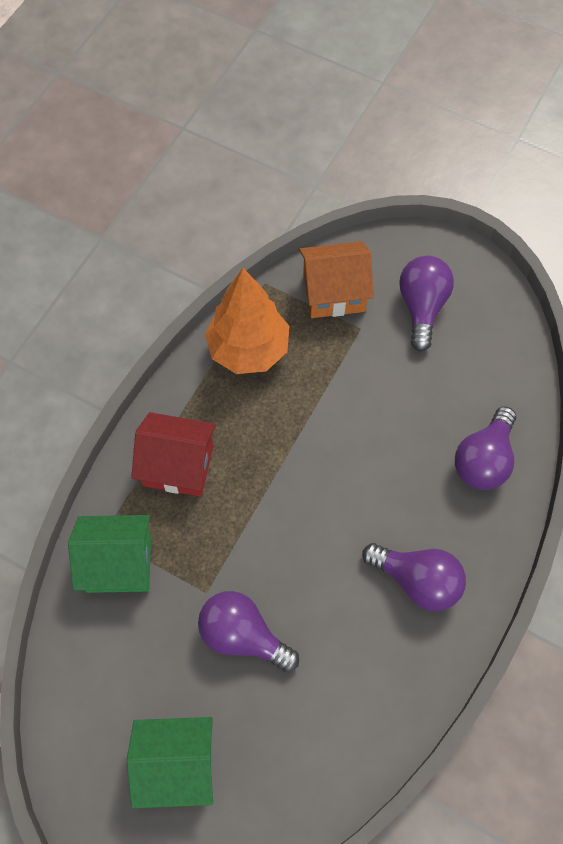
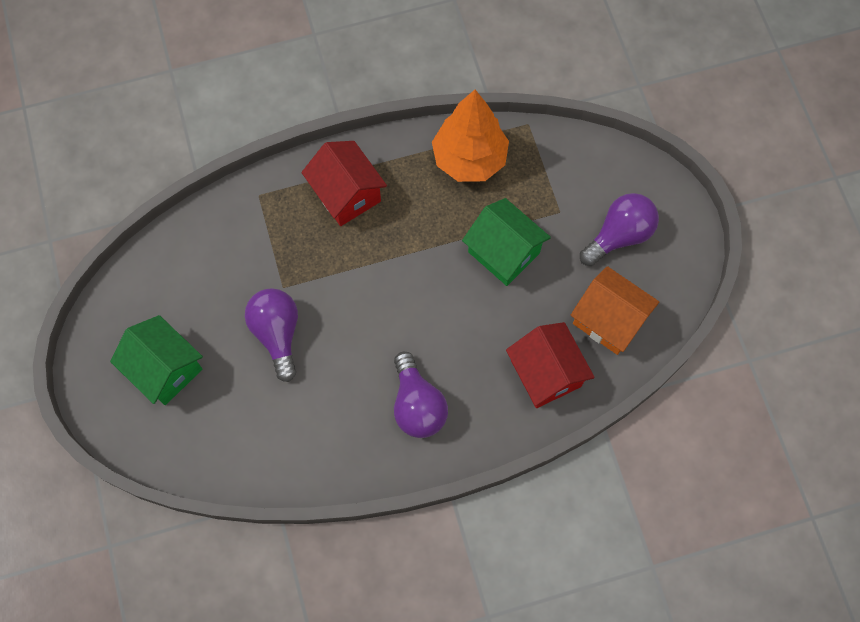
camera: 45 degrees right, 5 degrees up
(119, 563) = (250, 221): green house -> green house (503, 252)
(334, 293) = (568, 172): orange house -> orange house (609, 320)
(483, 460) = (546, 373): purple light bulb -> red house

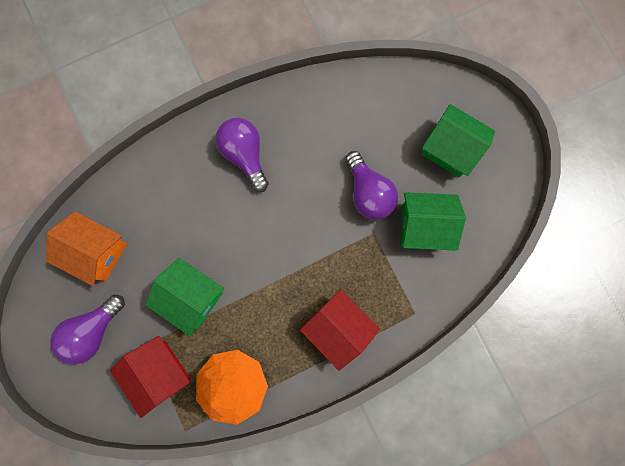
camera: 170 degrees right, 10 degrees up
(223, 285) = (424, 226): none -> green house
(546, 373) = (145, 198): red house -> red house (159, 372)

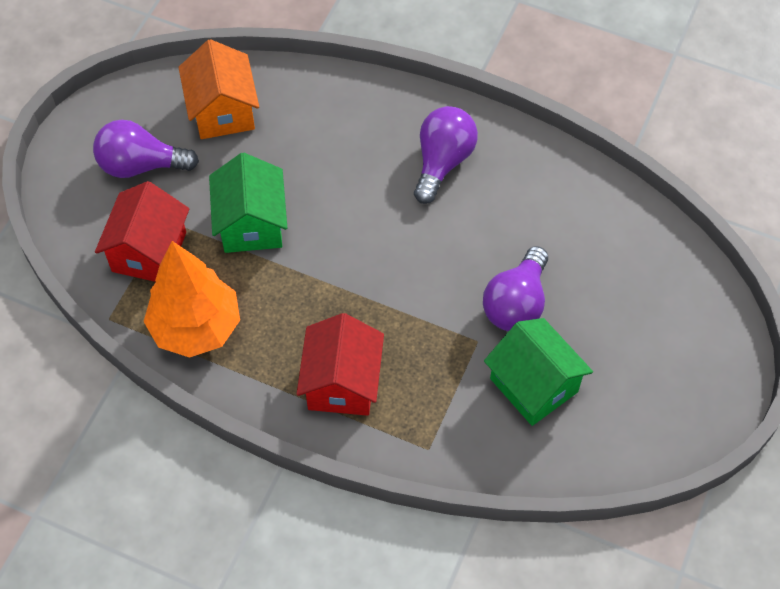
camera: 50 degrees right, 20 degrees down
(450, 149) = (645, 348): green house -> none

